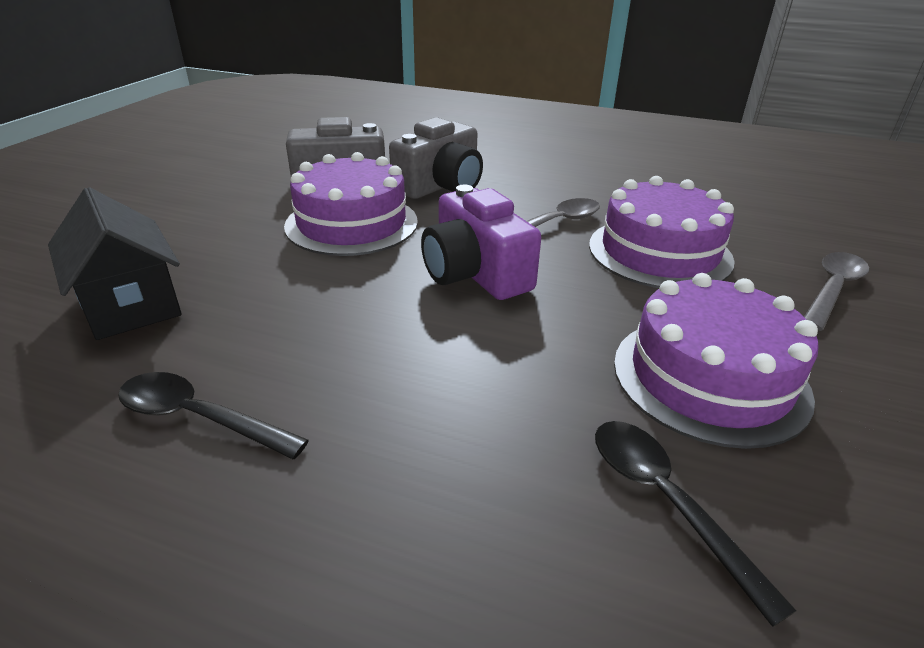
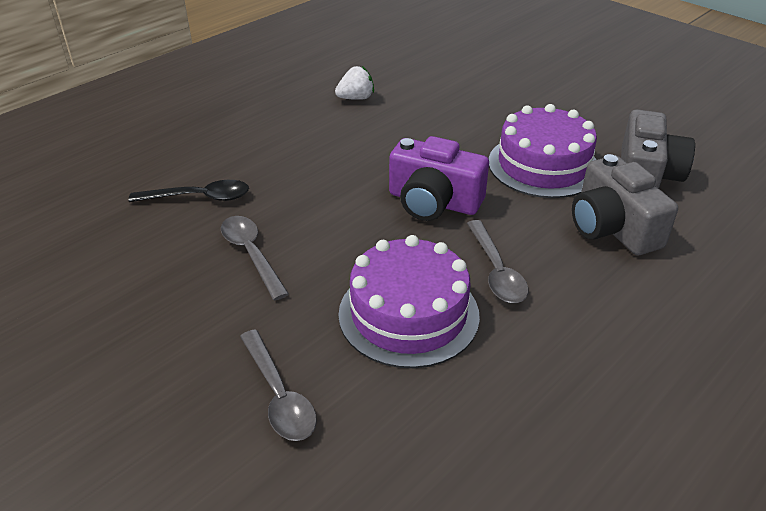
camera: 115 degrees right, 5 degrees up
(130, 304) = (467, 85): black house -> none
(199, 418) = (356, 98): black spoon -> white strawberry
(475, 273) = (433, 202): purple camera -> purple camera turned 150 degrees counterclockwise
(709, 377) = (251, 254): purple cake -> grey spoon

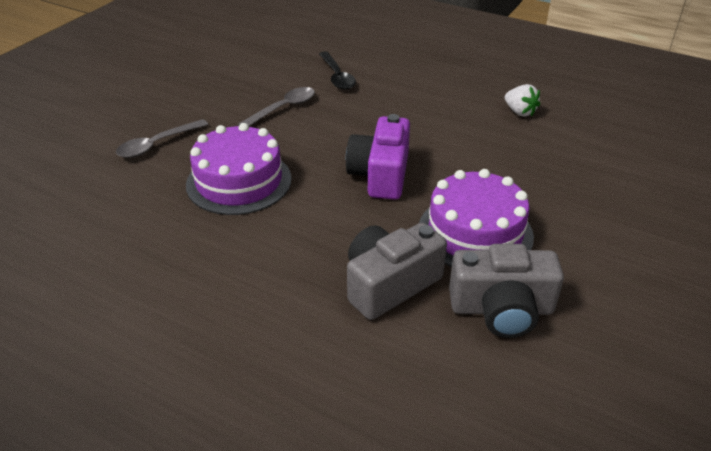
camera: 75 degrees right, 0 degrees up
(496, 271) = (300, 217): grey spoon -> none

